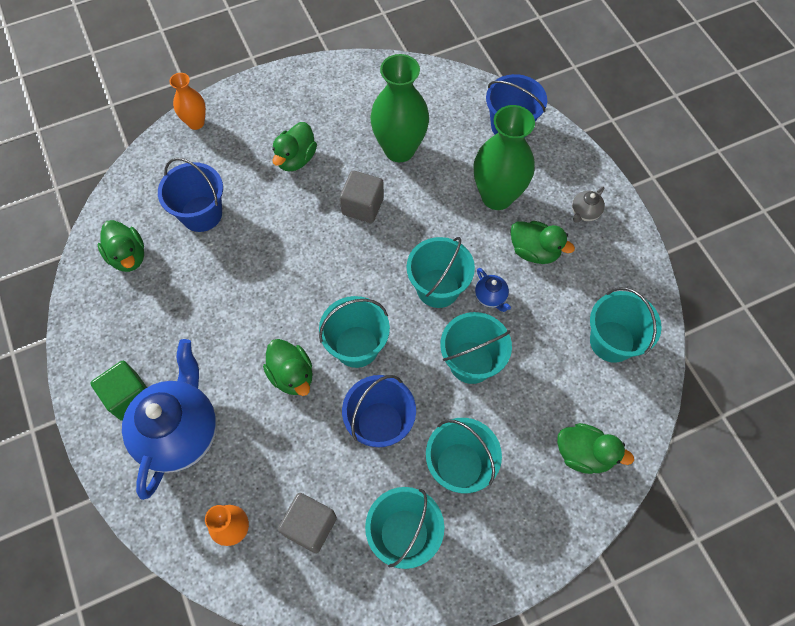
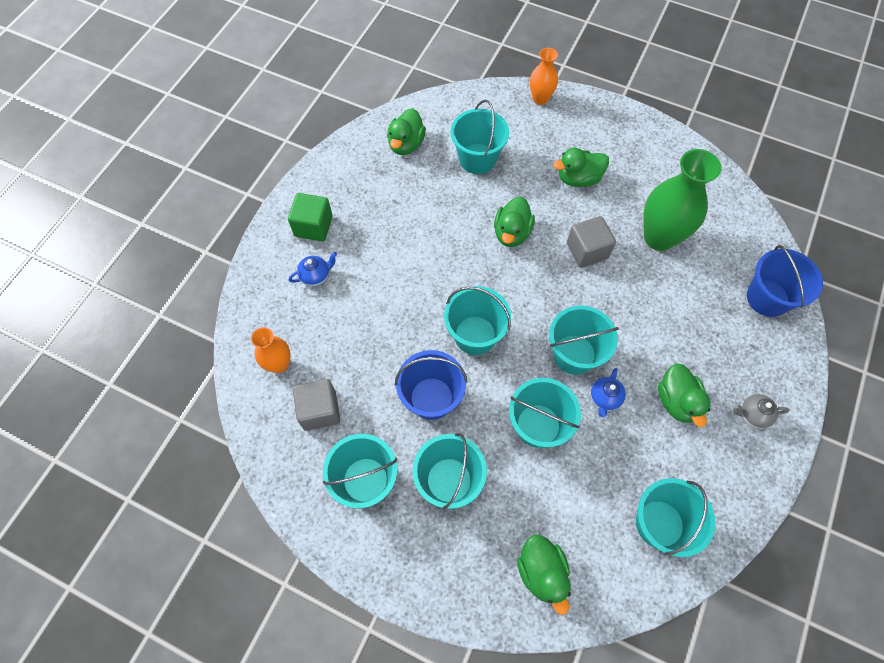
camera: 50 degrees right, 0 degrees up
(180, 432) = (316, 276): blue teapot -> blue teapot, size x0.41
(201, 214) = (477, 159): blue bucket -> turquoise bucket
(292, 375) = (415, 310): green duck -> green duck (512, 233)
(497, 196) = (694, 336): green vase -> none

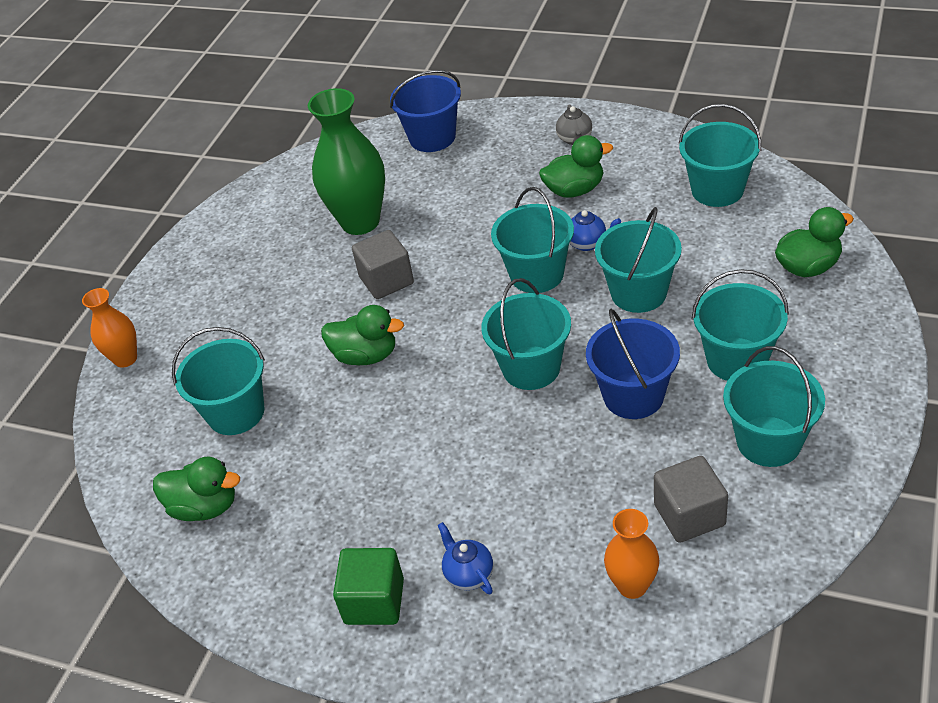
camera: 90 degrees left, 20 degrees down
(578, 179) = (272, 302): green duck -> none

